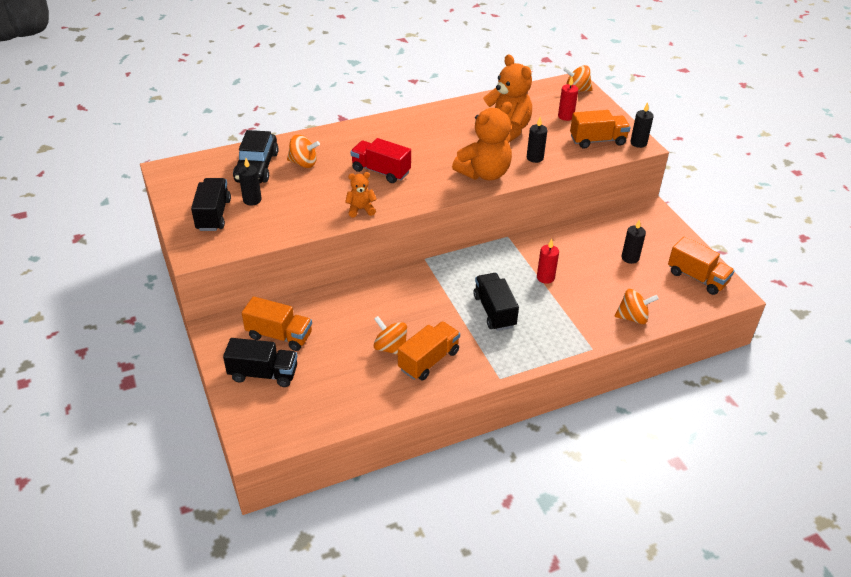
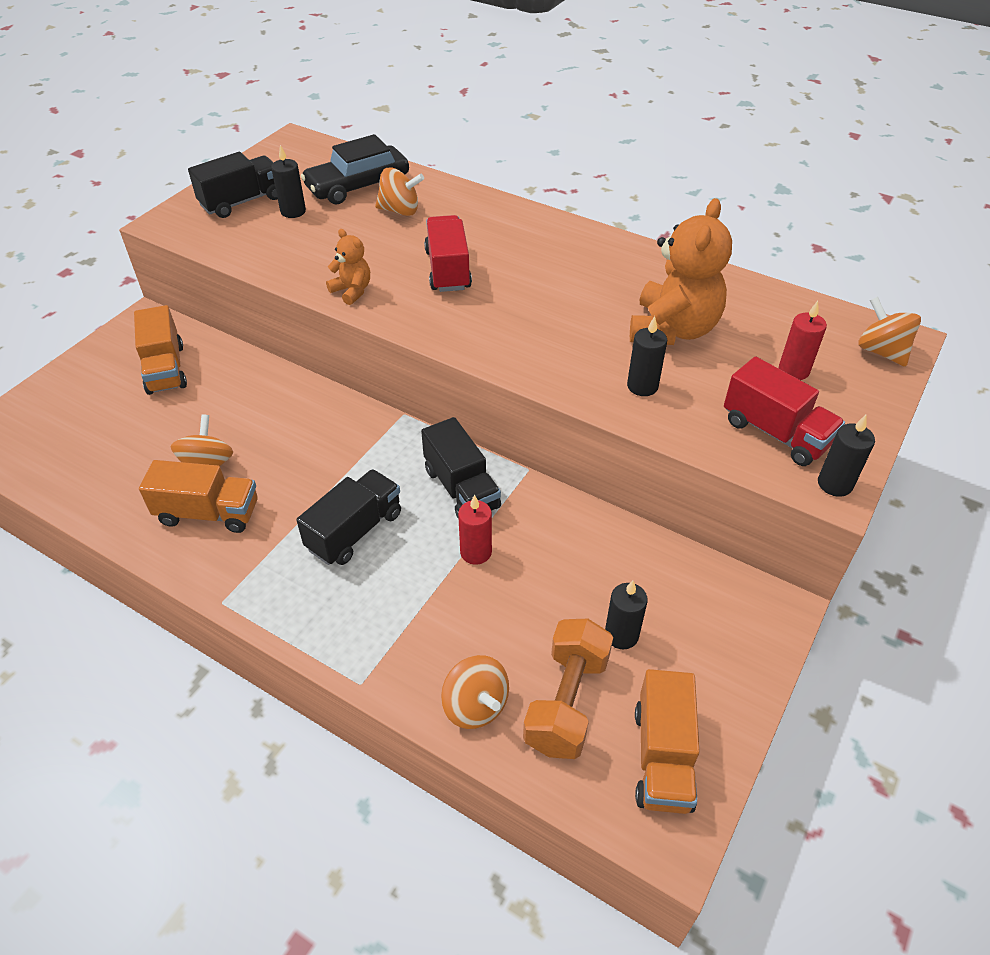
camera: 55 degrees right, 5 degrees up
(263, 374) = (95, 389): black truck -> black truck (461, 488)
(303, 163) = (400, 210): orange spinning top -> orange spinning top turned 60 degrees counterclockwise
(484, 173) = (545, 355): orange teddy bear -> none
(597, 140) = (775, 433): orange truck -> red truck
(651, 290) = (567, 702): none -> orange dumbbell

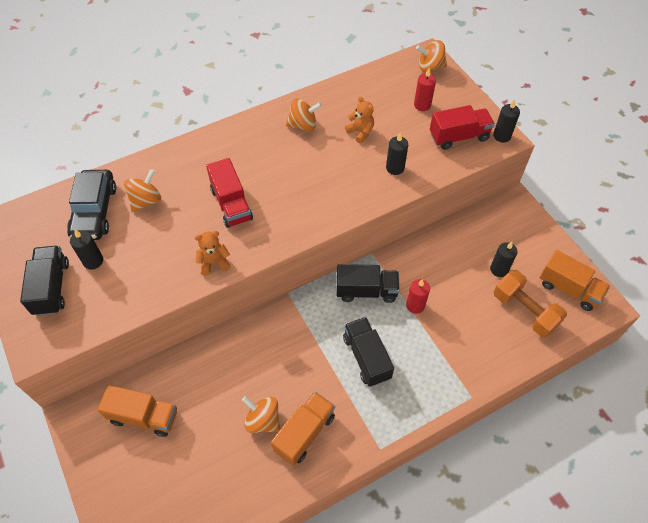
camera: 60 degrees left, 10 degrees up
(448, 270) = (231, 204): red truck -> red truck turned 135 degrees counterclockwise
(475, 705) = (509, 350): orange spinning top -> orange spinning top (303, 125)
(673, 329) = (360, 132): orange teddy bear -> orange teddy bear, size x0.50

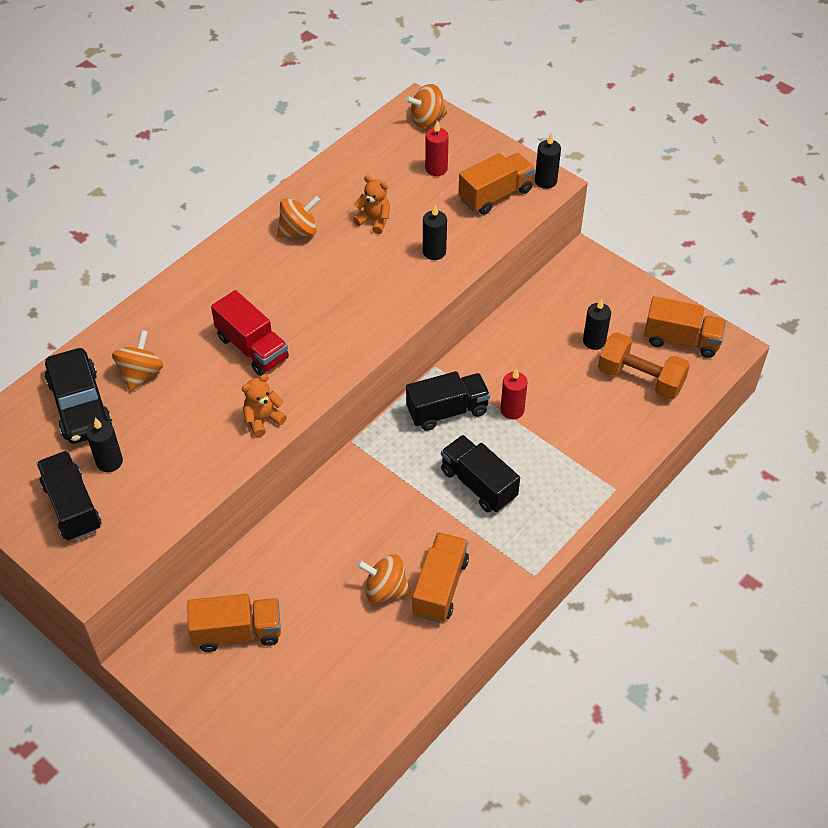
camera: 20 degrees left, 5 degrees down
(458, 137) = (495, 195): red truck -> orange truck

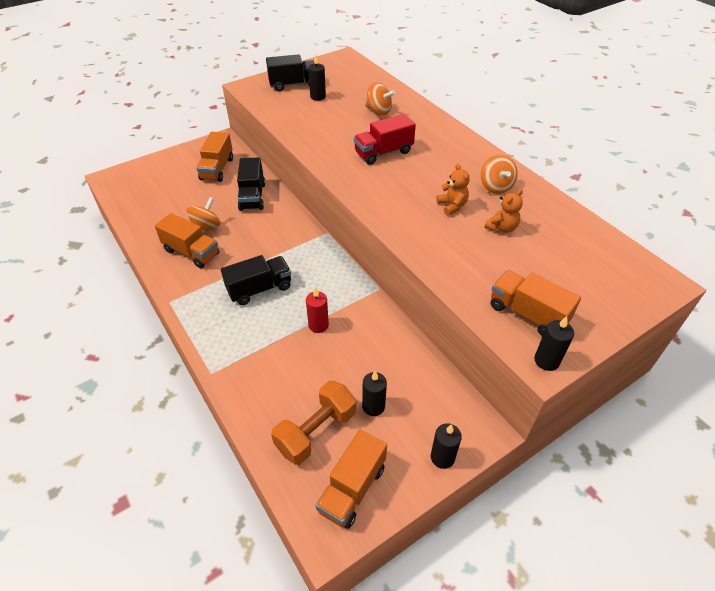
camera: 105 degrees right, 5 degrees down
(80, 405) = (363, 91): black car -> none
(263, 419) = (320, 150): orange teddy bear -> orange teddy bear (452, 206)
(427, 120) = (644, 286): orange spinning top -> none
(434, 252) = (457, 256): black candle -> black candle (442, 457)
(436, 169) = (568, 279): red candle -> none
(447, 411) = (333, 286): black truck -> black truck (252, 196)
(495, 195) = (527, 314): orange truck -> orange truck turned 150 degrees clockwise

